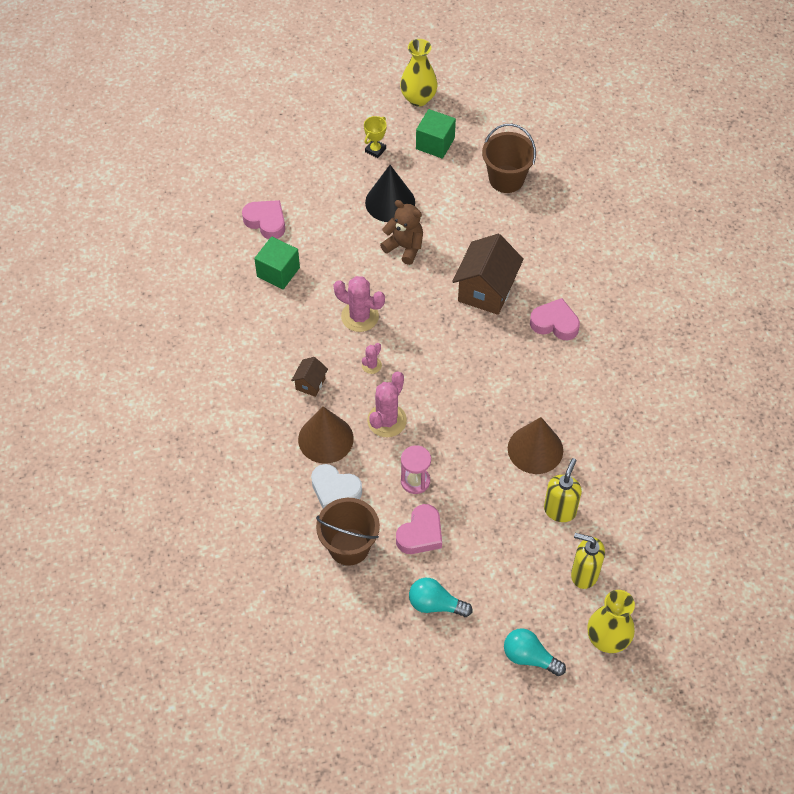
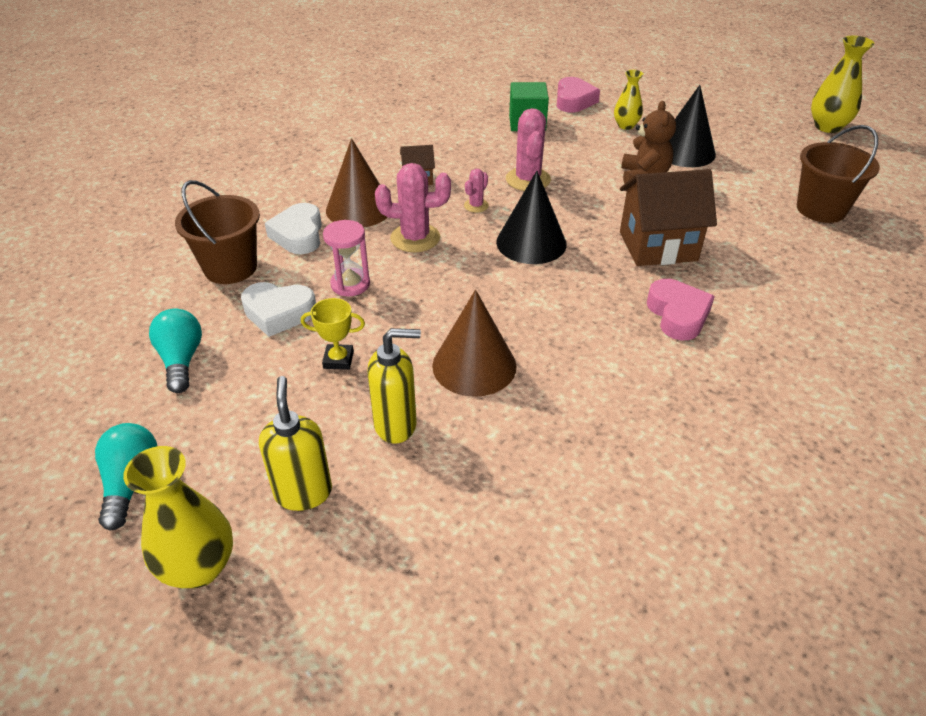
camera: 60 degrees right, 15 degrees down
(329, 213) = (626, 125): none -> yellow vase
(371, 365) = (476, 206): pink cactus -> pink cactus turned 60 degrees counterclockwise
(375, 150) = (731, 125): yellow trophy -> yellow trophy (338, 360)
(420, 534) = (279, 313): pink heart -> white heart
(435, 143) = (792, 153): green cube -> none
(436, 356) = (531, 242): none -> black cone

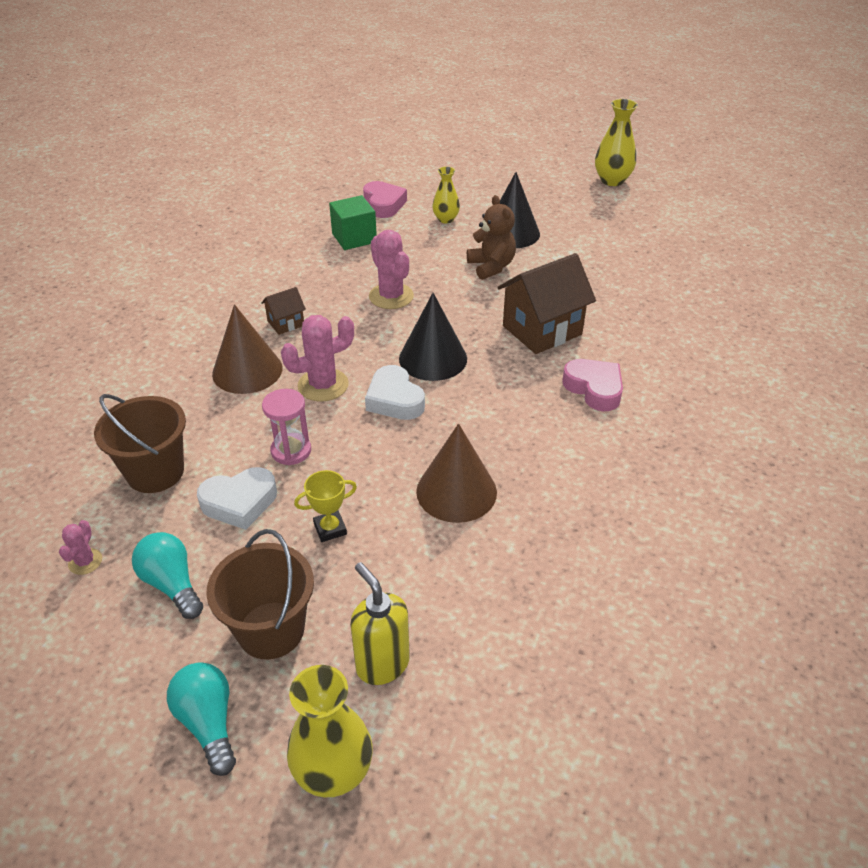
camera: 25 degrees left, 0 degrees up
(298, 235) = (204, 416): white heart -> white heart (394, 399)
(396, 425) = (424, 570): yellow soap dispenser -> none
(476, 206) = (359, 336): pink cactus -> pink cactus (85, 562)
(821, 209) = (649, 259): brown bucket -> brown bucket (271, 630)

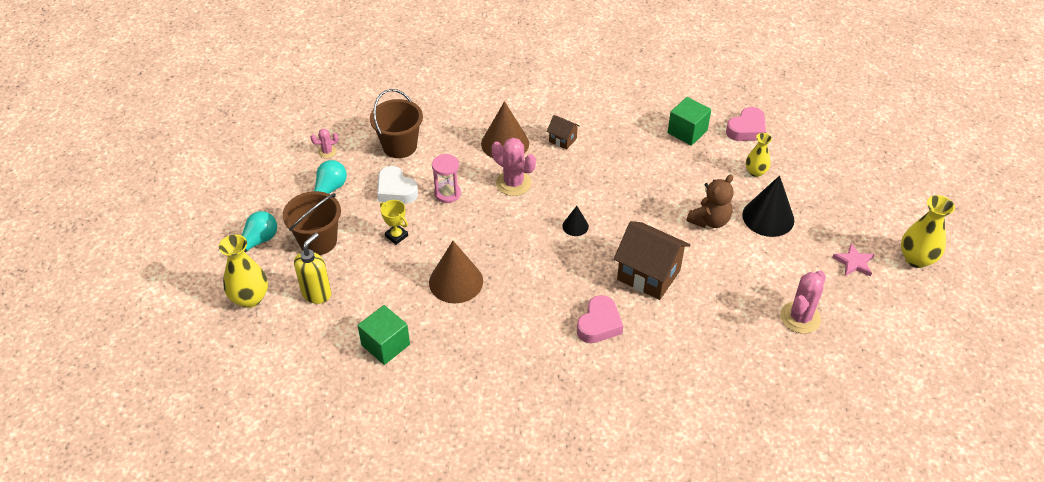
camera: 65 degrees right, 5 degrees up
(391, 296) = (630, 179): pink cactus -> pink cactus (800, 317)
(394, 399) = (521, 222): white heart -> none
(433, 358) = (575, 226): black cone -> black cone, size x0.51
(531, 604) = (385, 345): none -> green cube
(598, 210) = (854, 262): none -> pink star

